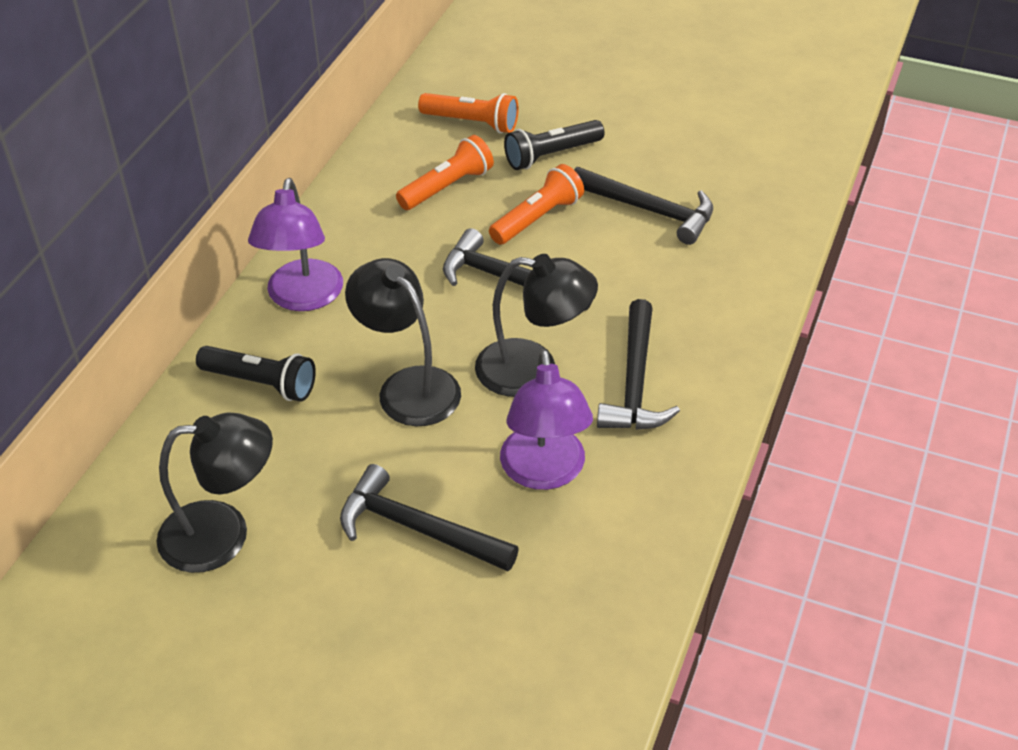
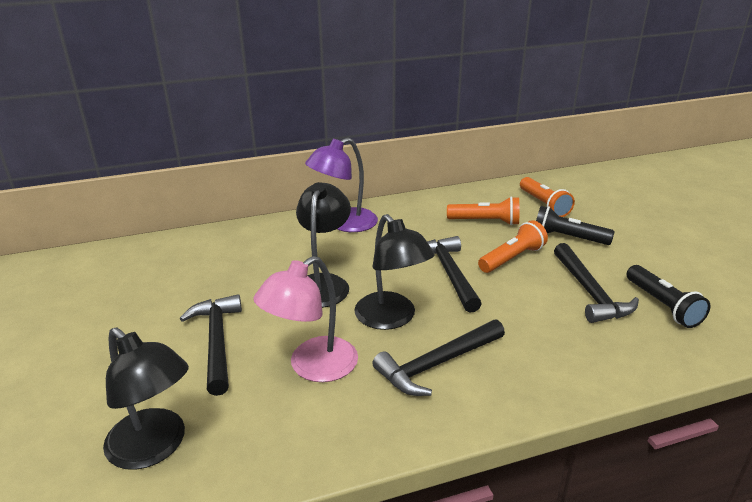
camera: 50 degrees right, 15 degrees down
(223, 534) = (156, 282): black lamp -> black lamp (155, 448)
(261, 383) = (272, 242): black flashlight -> black flashlight (662, 305)
(537, 218) = (512, 258): orange flashlight -> orange flashlight turned 45 degrees counterclockwise
(544, 472) = (312, 367): purple lamp -> pink lamp

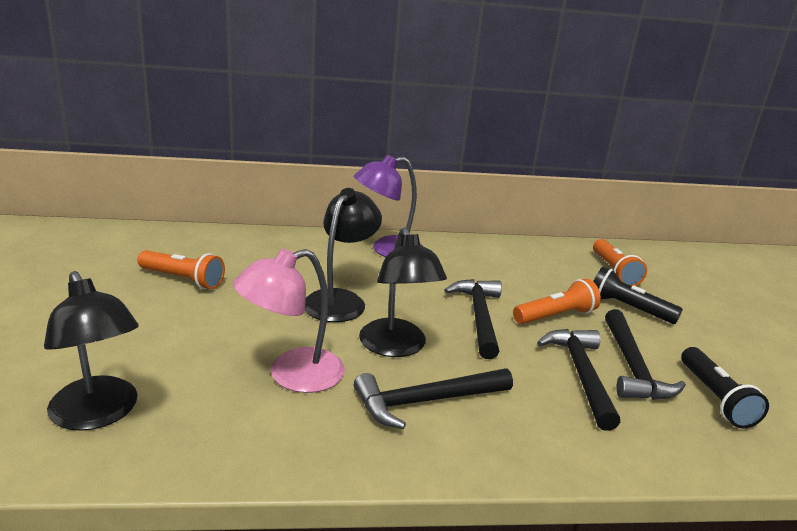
camera: 10 degrees right, 5 degrees down
(217, 341) = (207, 331): black hammer -> black hammer (581, 374)
(485, 221) = (541, 275): orange flashlight -> orange flashlight (183, 279)

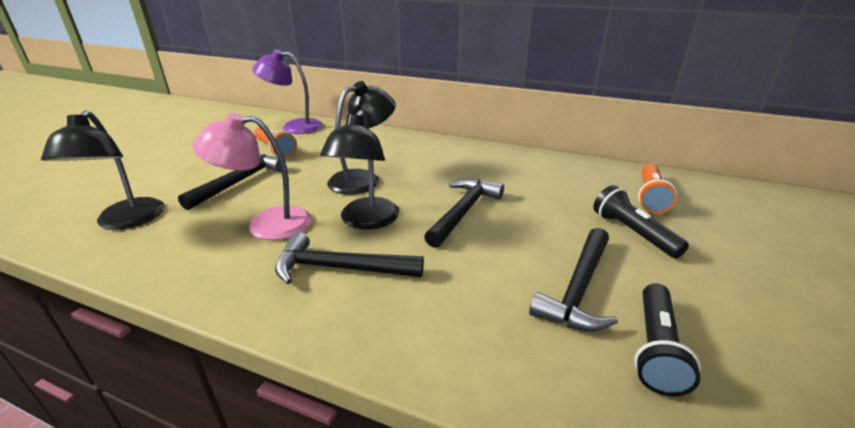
camera: 30 degrees right, 5 degrees up
(387, 250) = (442, 150): purple lamp -> purple lamp (294, 127)
(555, 316) = (541, 225): orange flashlight -> none
(581, 374) = (511, 282): black hammer -> black hammer (239, 182)

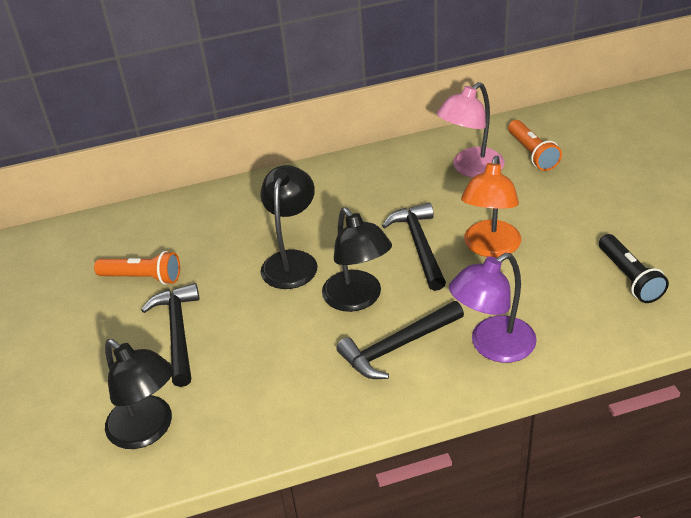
camera: 35 degrees left, 10 degrees up
(266, 224) = (282, 352): pink lamp -> pink lamp (470, 168)
(294, 127) = (106, 237): purple lamp -> purple lamp (492, 346)
(522, 241) = (490, 247): none -> orange lamp
(578, 289) = (559, 264): black hammer -> none
(632, 233) = (549, 197): black flashlight -> none

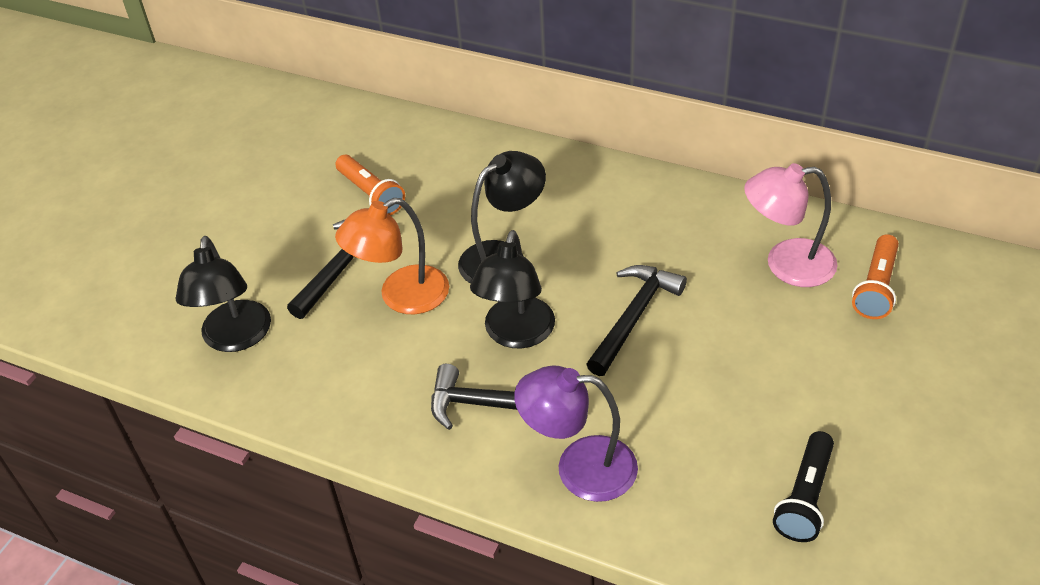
camera: 40 degrees right, 5 degrees up
(490, 247) = (699, 365): orange lamp -> orange lamp (401, 296)

